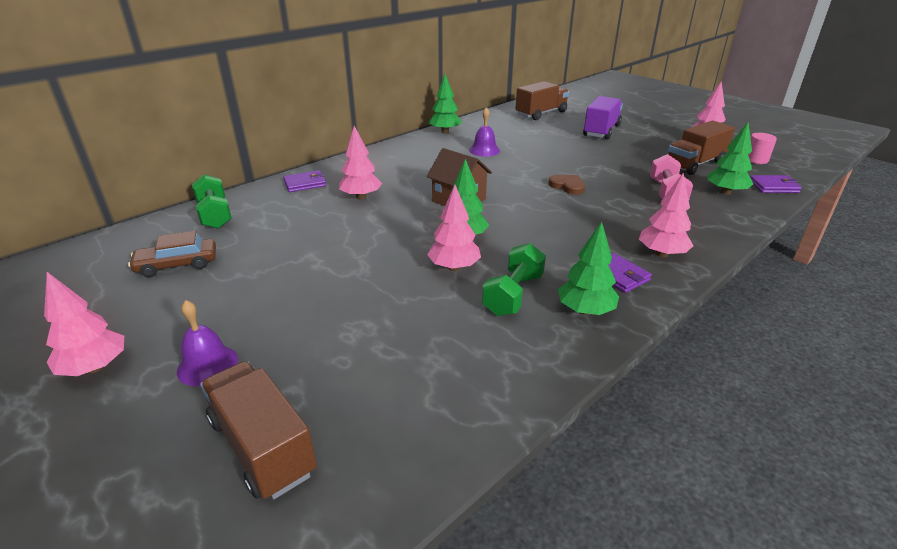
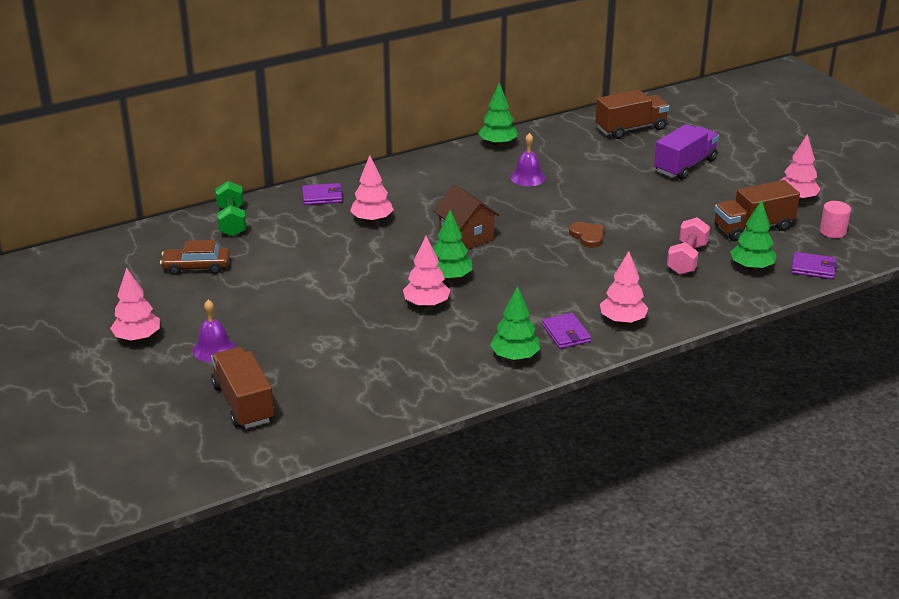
camera: 15 degrees right, 0 degrees up
(513, 295) = (463, 335): green dumbbell -> none

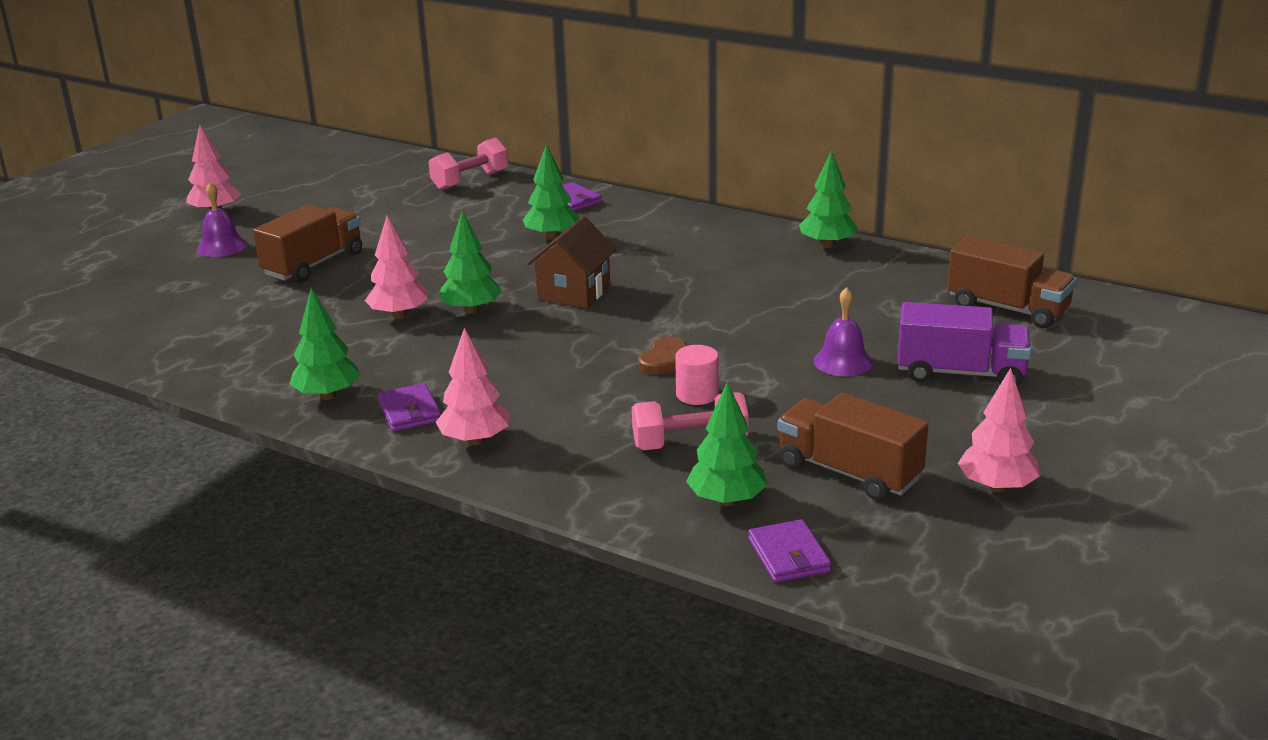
camera: 60 degrees right, 5 degrees down
(196, 267) = (366, 194): brown car -> none
(232, 221) = (470, 181): green dumbbell -> pink dumbbell
(243, 403) = (133, 288): brown truck -> brown truck (313, 264)
(372, 220) = (552, 236): pink tree -> green tree
(527, 177) = (768, 284): purple bell -> purple bell (843, 361)
(566, 333) = (410, 411): purple wallet -> purple wallet turned 60 degrees counterclockwise
(832, 231) = (933, 546): pink cylinder -> pink cylinder (697, 394)

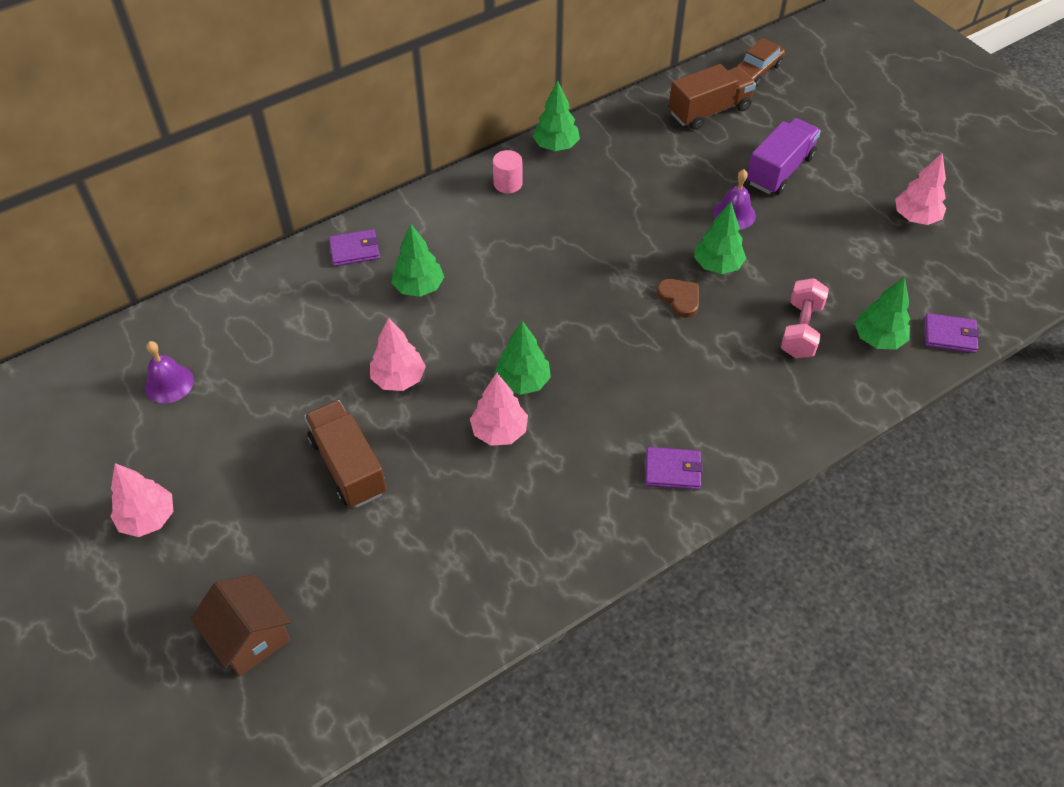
camera: 65 degrees left, 25 degrees up
(222, 246) = (245, 531): purple bell -> purple bell (169, 383)
(328, 395) = (616, 517): green tree -> green tree (717, 265)
(470, 181) = (248, 301): pink dumbbell -> none
(475, 440) = (737, 443): pink tree -> pink tree (399, 379)
(574, 292) = (535, 310): brown house -> brown house (250, 637)
(697, 394) = (738, 301): pink cylinder -> pink cylinder (508, 183)
(849, 472) = (871, 271): brown truck -> none
(1130, 320) = (756, 71): none -> brown car

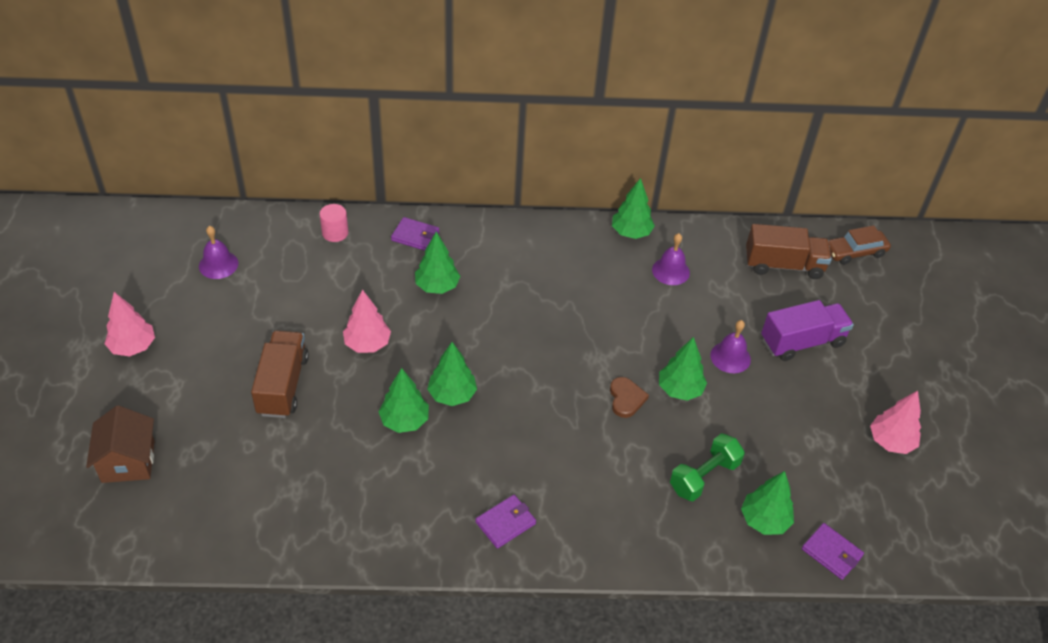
camera: 30 degrees right, 5 degrees down
(499, 431) = (404, 421): pink tree -> green tree
(508, 183) = (568, 243): pink cylinder -> pink cylinder (335, 233)
(620, 164) = (670, 271): none -> purple bell
(672, 470) = (505, 523): purple wallet -> purple wallet turned 75 degrees counterclockwise
(801, 330) = (704, 477): pink dumbbell -> green dumbbell

